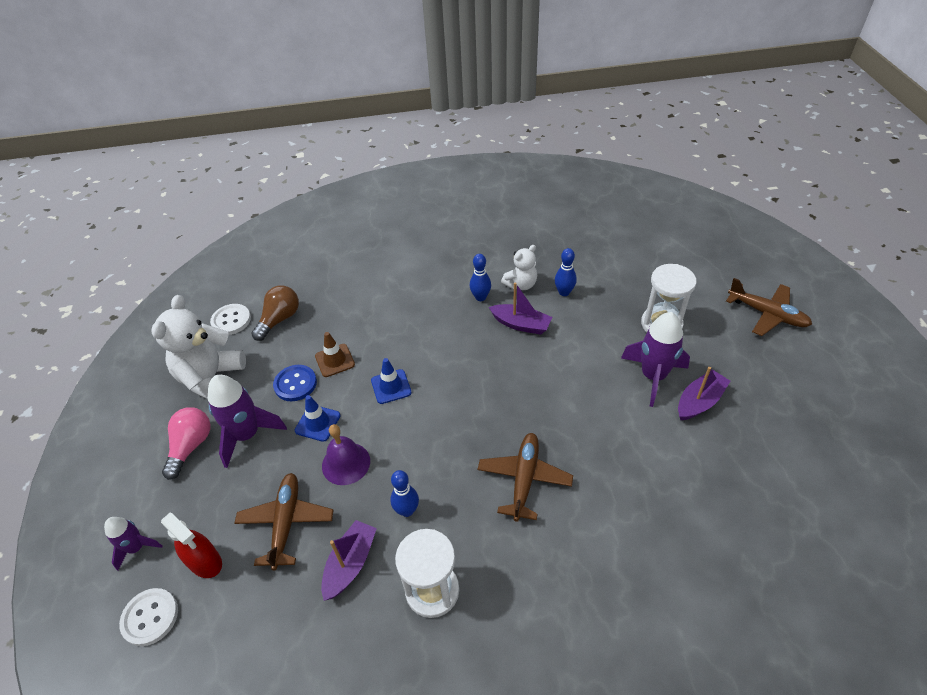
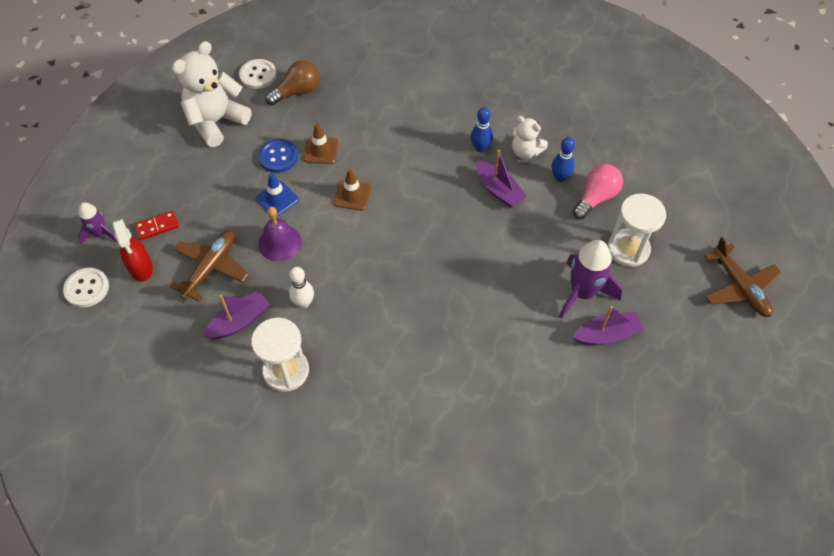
camera: 25 degrees right, 10 degrees up
(191, 446) = (174, 173): pink light bulb -> pink light bulb (596, 198)
(201, 509) = (157, 226): none -> red domino
(247, 435) = (219, 183): purple rocket -> none
(391, 386) = (352, 195): blue traffic cone -> brown traffic cone
(407, 510) = (303, 303): blue bowling pin -> white bowling pin
(521, 284) = (525, 152): white teddy bear -> white teddy bear turned 45 degrees clockwise
(524, 479) = (409, 324): brown plane -> none

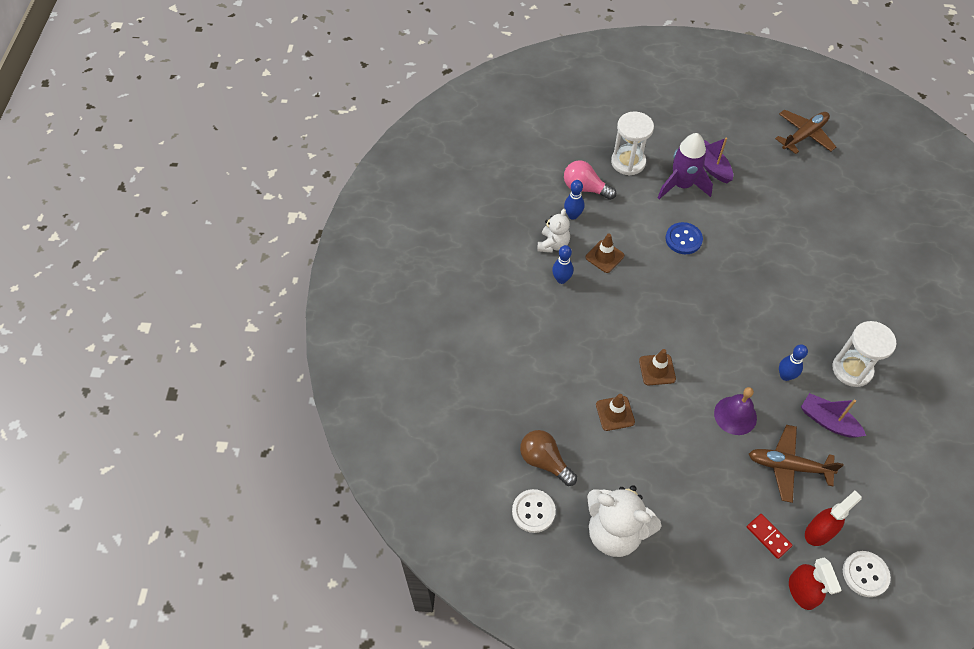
camera: 105 degrees left, 0 degrees up
(100, 233) = (802, 591): purple rocket -> red spray bottle
(277, 199) = (688, 434): blue traffic cone -> none
(278, 157) = (638, 451): blue button -> blue button (683, 239)
(303, 303) = (785, 376): white bowling pin -> blue bowling pin
(499, 190) = (604, 256): purple boat -> brown traffic cone
(739, 287) = (633, 96): brown plane -> brown plane (804, 135)

